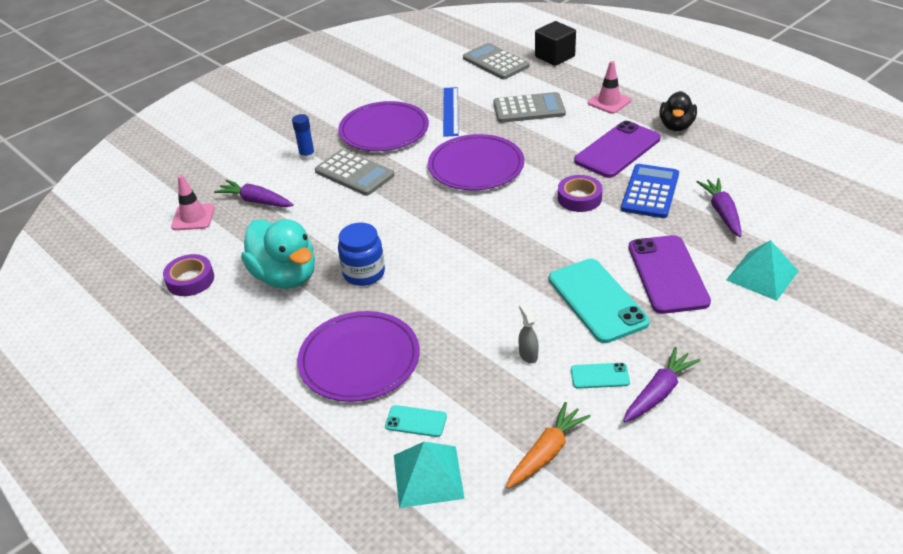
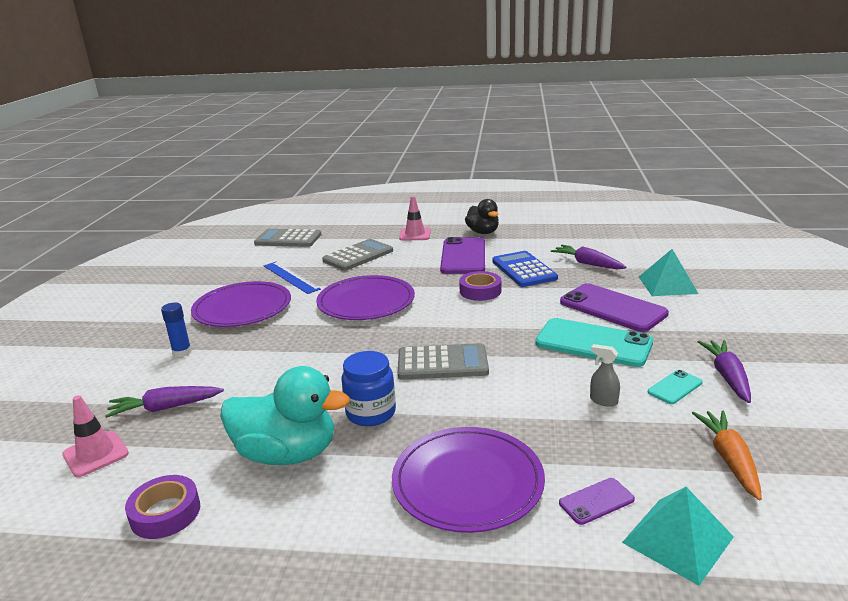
camera: 40 degrees left, 15 degrees down
(354, 173) = (254, 346): grey calculator -> grey calculator (442, 363)
(416, 421) = (596, 501): turquoise phone -> purple phone
(554, 57) = (334, 223): black cube -> none

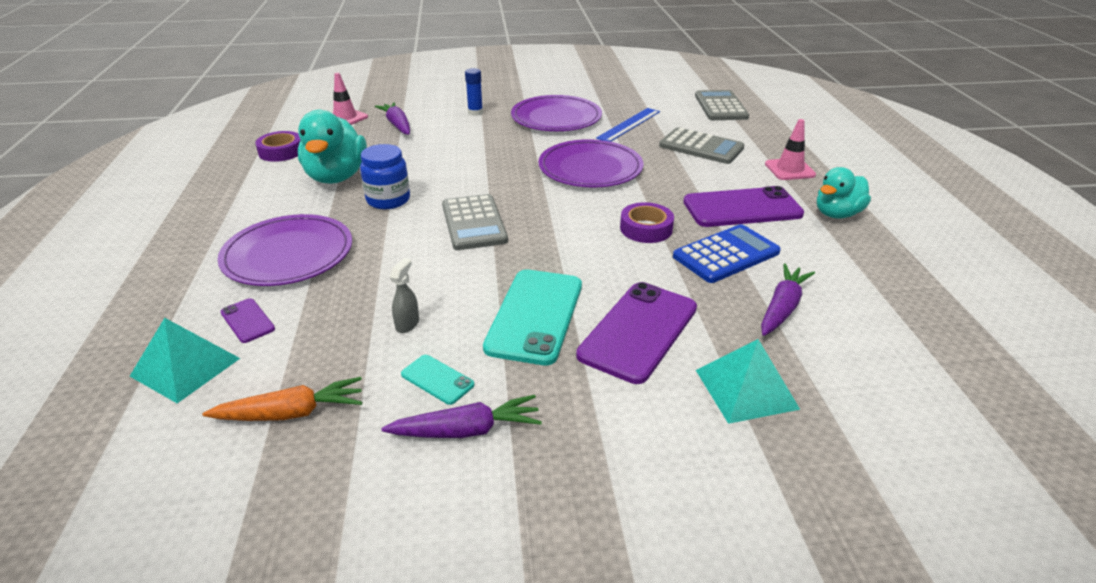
camera: 75 degrees right, 10 degrees up
(483, 232) = (837, 214): black duck -> turquoise duck

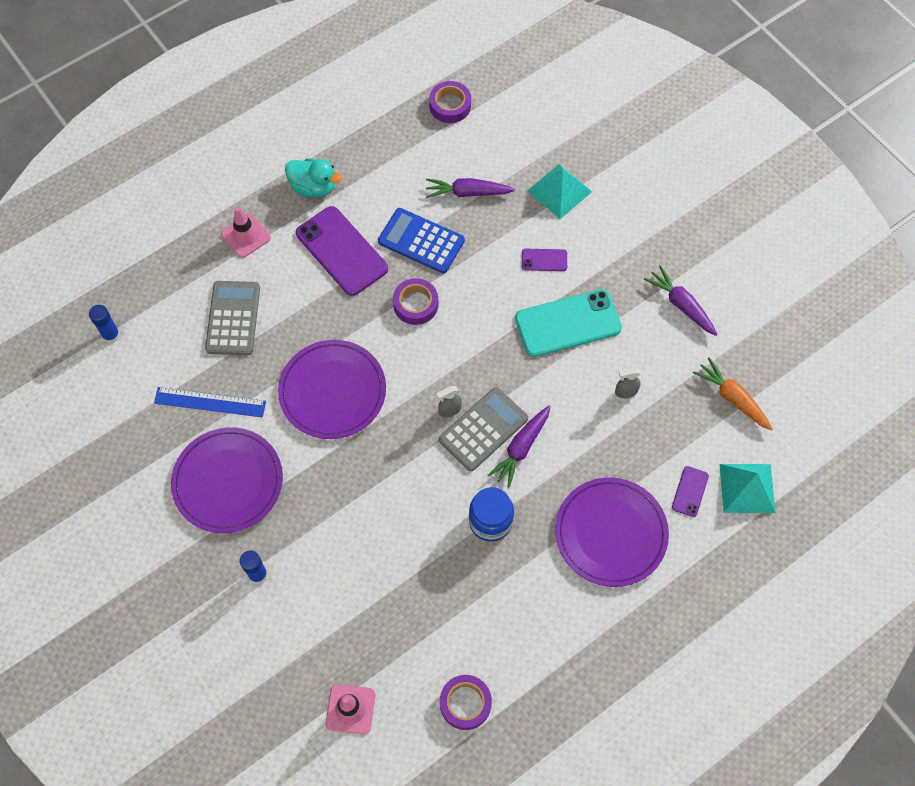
camera: 120 degrees left, 30 degrees up
(336, 177) = (479, 601): turquoise duck -> none
(397, 125) = (336, 635): purple carrot -> purple carrot (521, 448)
(437, 379) = (658, 342): turquoise phone -> none
(513, 212) = (449, 410): none -> grey spray bottle
(638, 331) = (544, 260): purple phone -> purple phone, size x0.47
(720, 106) = (111, 335): grey calculator -> blue glue stick
(950, 342) = (450, 105): none -> purple tape

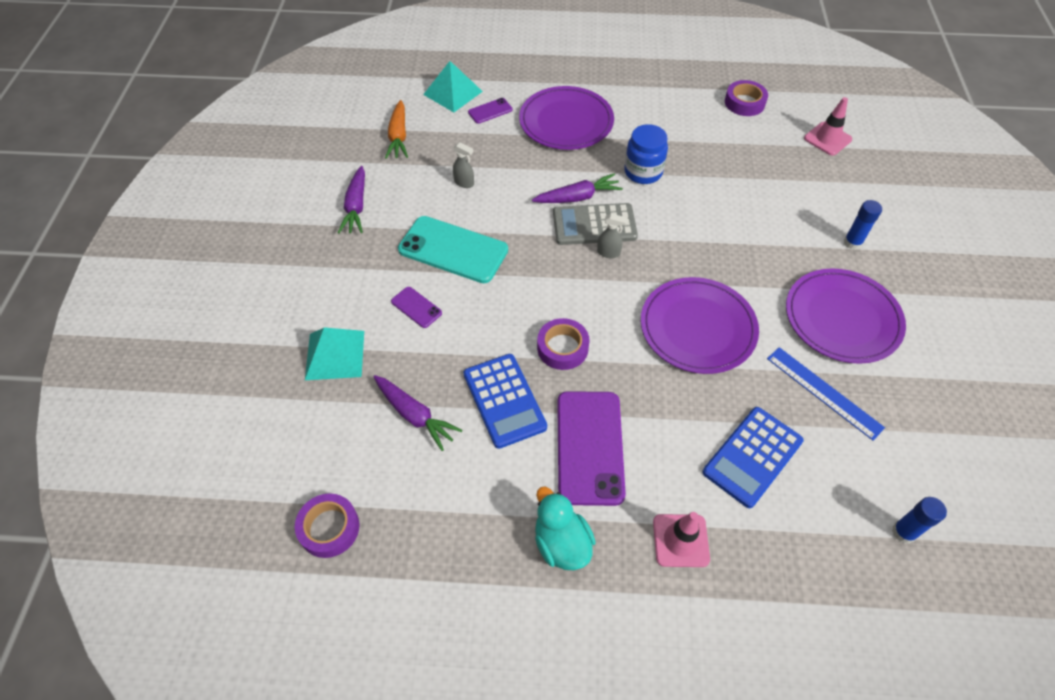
camera: 140 degrees left, 10 degrees down
(233, 318) = (752, 456): grey calculator -> blue calculator

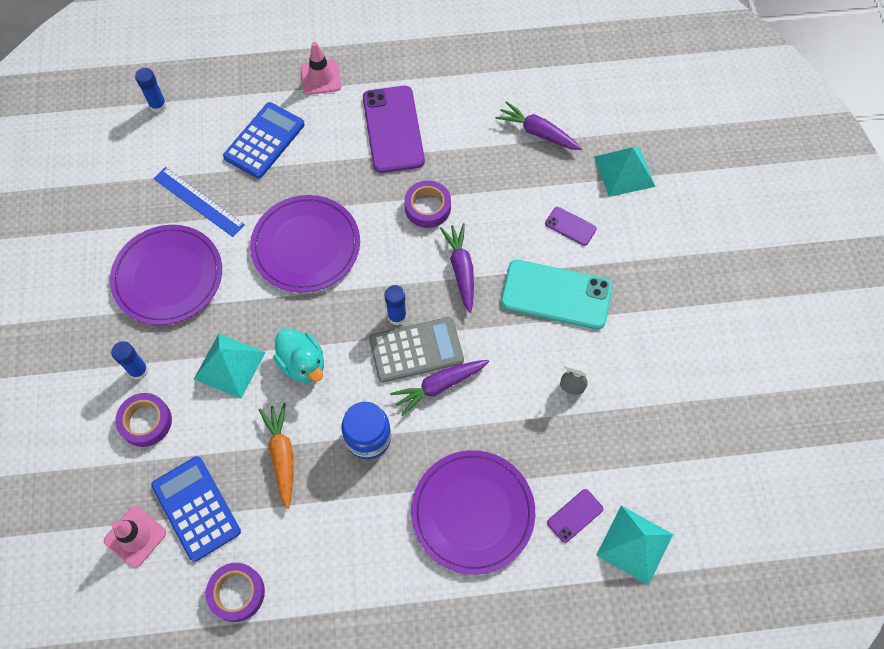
camera: 170 degrees right, 10 degrees up
(329, 528) = (570, 50): purple tape -> purple tape (146, 422)
(356, 207) = (677, 333): purple carrot -> purple carrot (461, 269)
(398, 136) = (674, 448): orange carrot -> orange carrot (282, 455)
(504, 400) = (468, 154): blue calculator -> blue calculator (196, 508)
(561, 543) = (405, 64): turquoise duck -> turquoise duck (303, 364)
(609, 253) = (397, 316): grey spray bottle -> blue glue stick
(767, 235) = (229, 365): none -> turquoise pyramid

